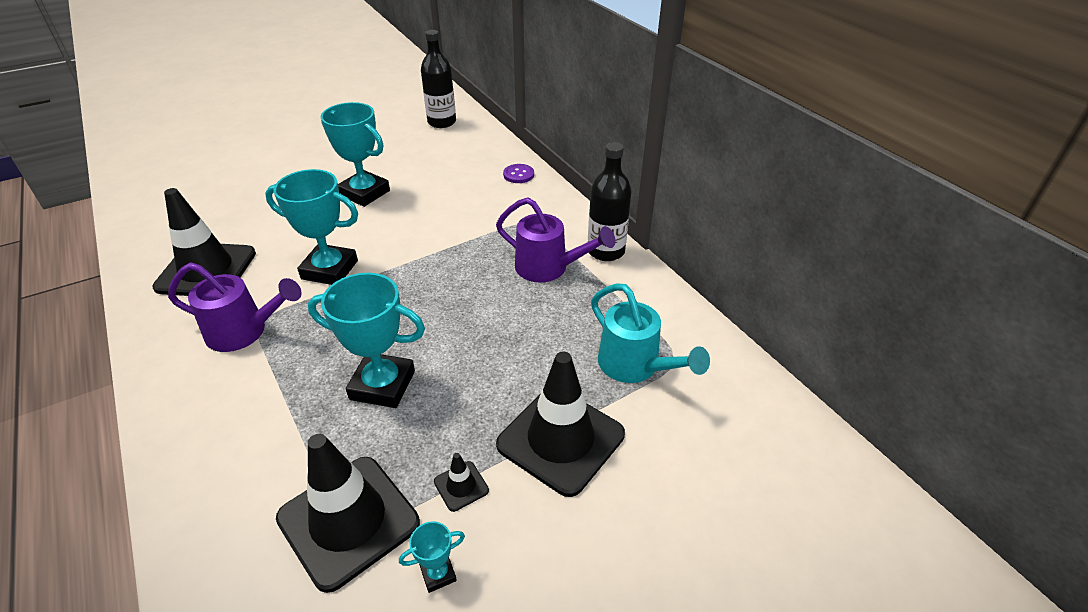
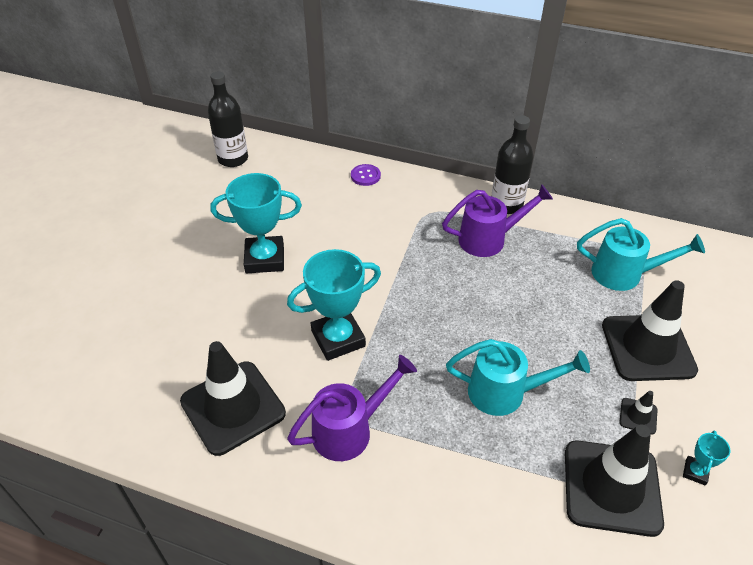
camera: 40 degrees left, 5 degrees up
(382, 385) = (505, 393): turquoise trophy -> turquoise watering can

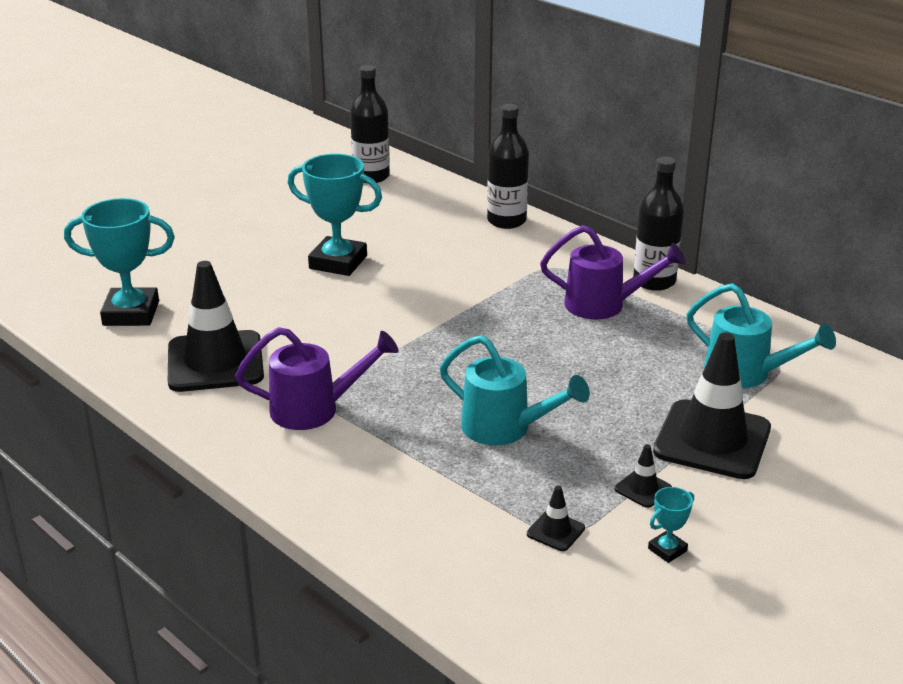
camera: 25 degrees right, 15 degrees down
(338, 338) = (361, 341): turquoise trophy -> turquoise trophy (131, 313)
(365, 176) = (506, 221): purple button -> black bottle
(611, 487) = (555, 531): black traffic cone -> black traffic cone, size x0.41

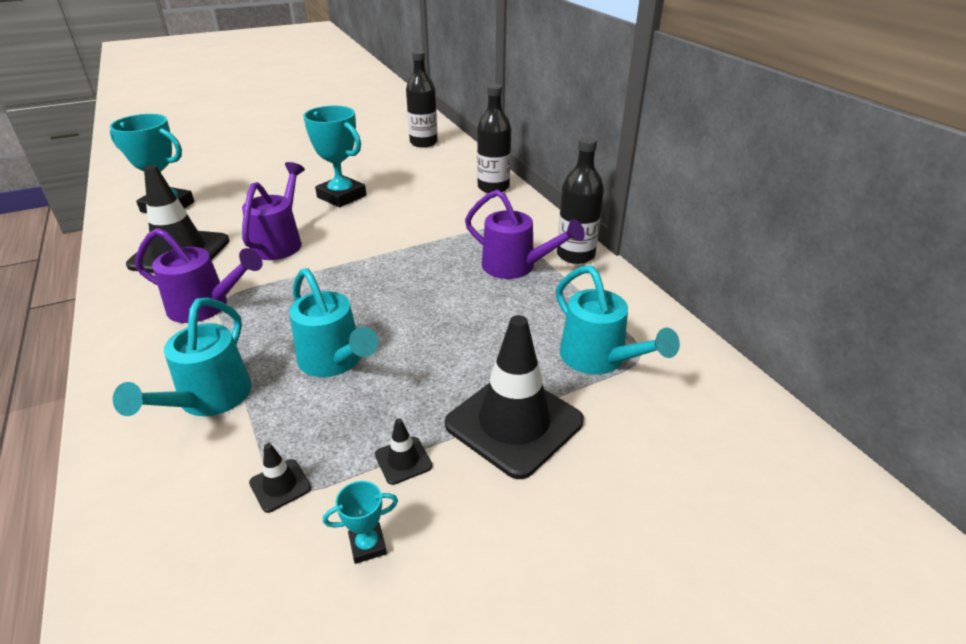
camera: 20 degrees right, 5 degrees up
(322, 328) = (280, 242): none -> purple watering can
(417, 487) = (208, 399): none -> turquoise watering can

